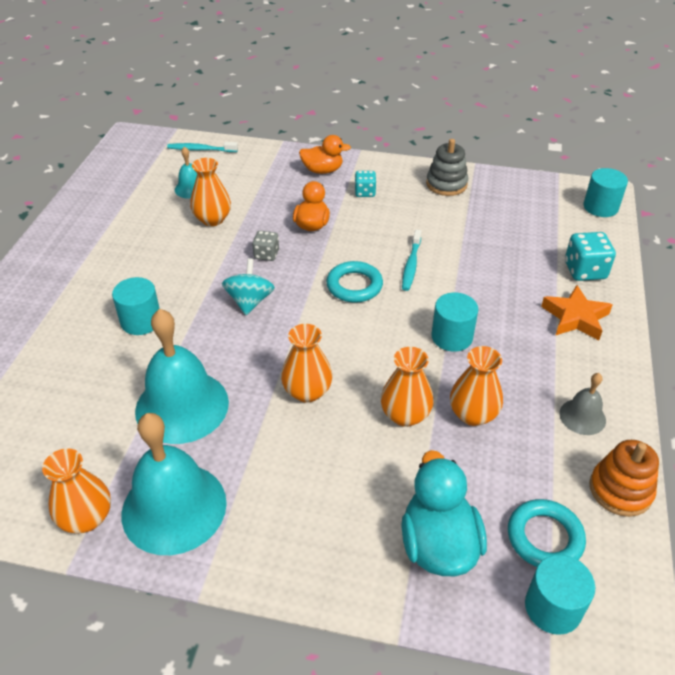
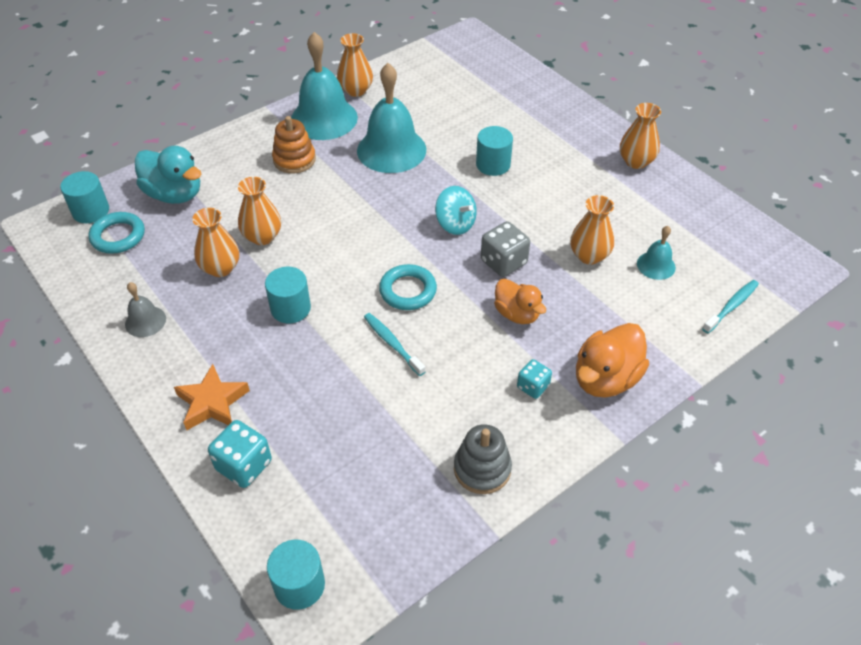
camera: 130 degrees right, 5 degrees up
(266, 254) = (503, 262): grey dice -> grey dice, size x1.60
(307, 391) = (336, 205): orange vase -> orange vase (636, 161)
(322, 170) = (605, 379): orange duck -> orange duck, size x1.51
(620, 490) = (88, 292): orange stacking toy -> orange stacking toy (294, 160)

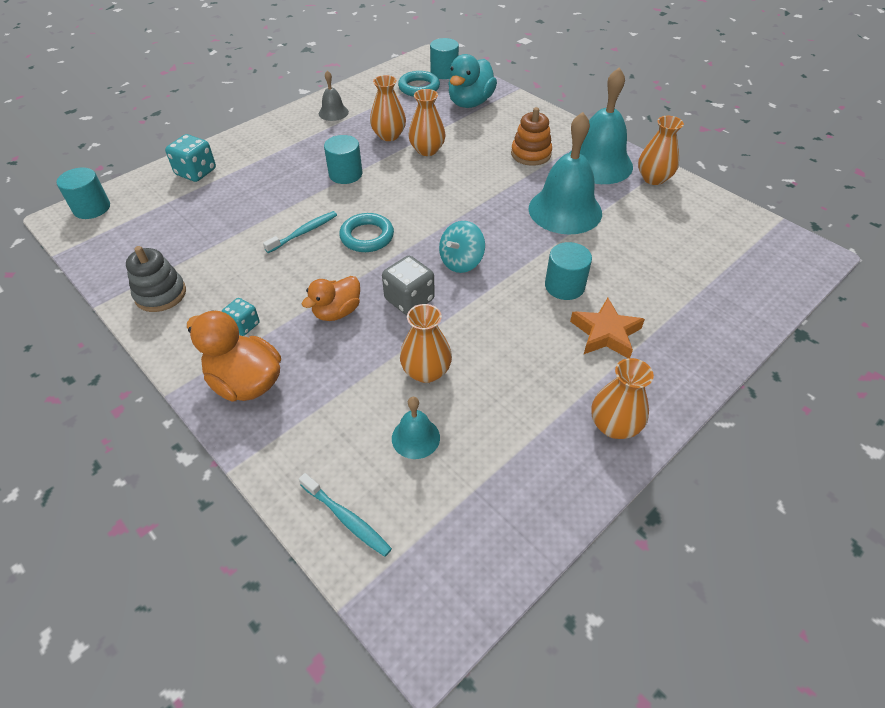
camera: 85 degrees right, 0 degrees up
(212, 402) = (254, 151): orange star -> orange star (605, 333)

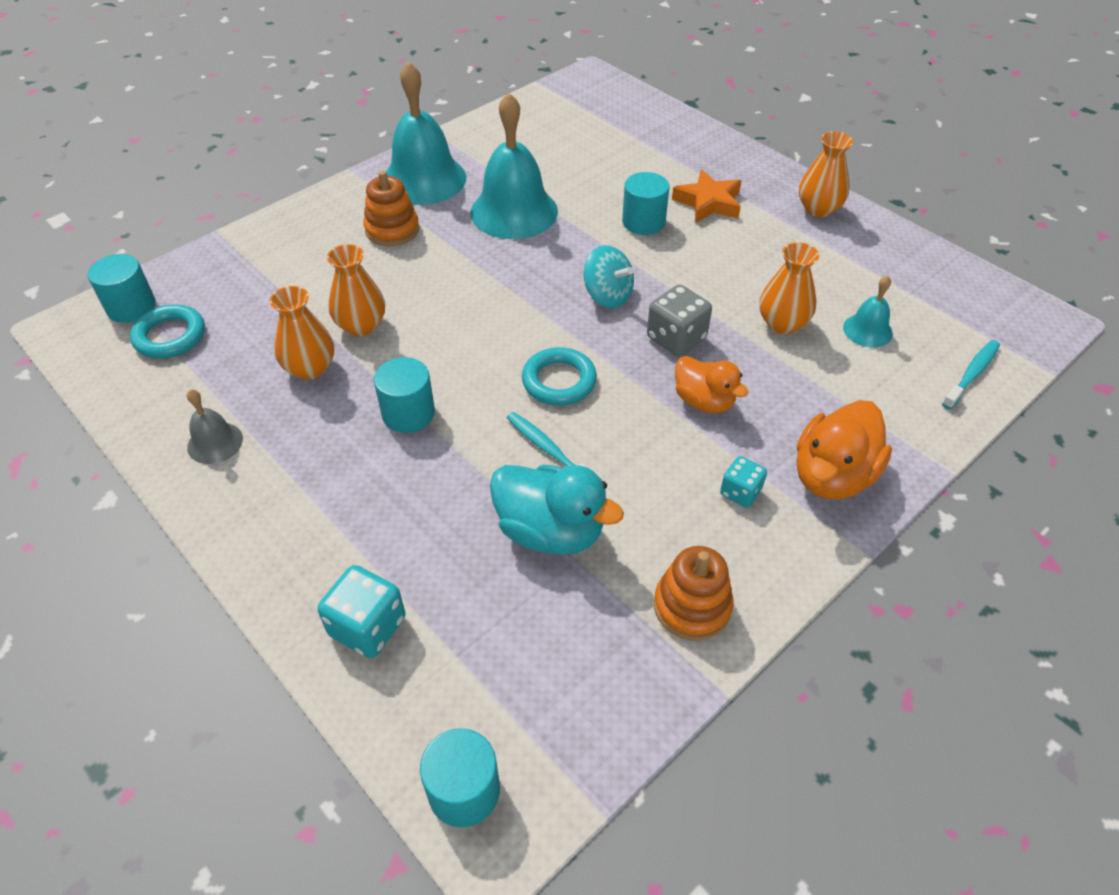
camera: 90 degrees left, 0 degrees up
(160, 294) = (692, 606): grey stacking toy -> orange stacking toy
(470, 103) = (241, 280): turquoise duck -> turquoise duck (550, 531)
(653, 178) = (460, 145): orange vase -> none

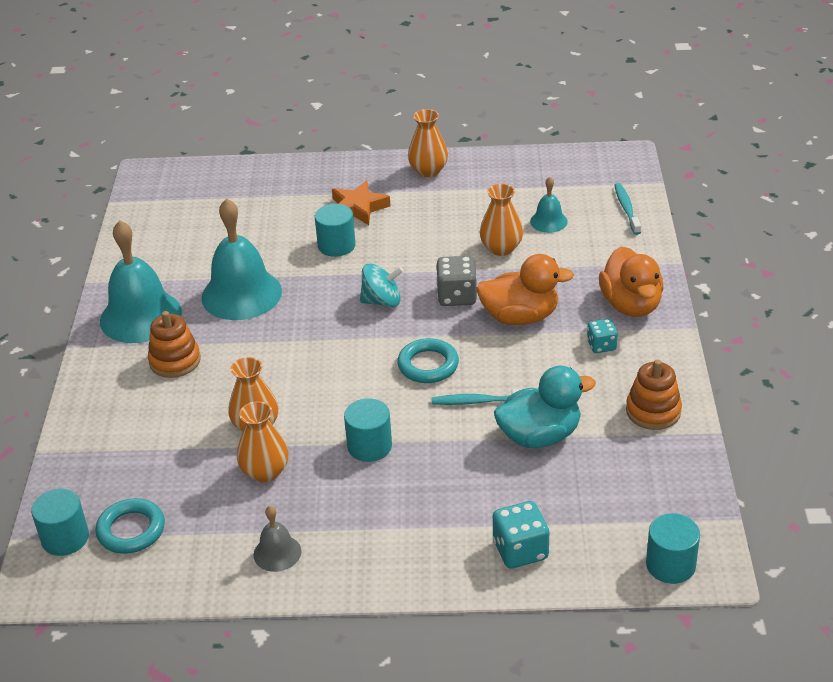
camera: 45 degrees left, 10 degrees down
(704, 401) = (520, 317): orange duck -> orange duck, size x1.51

